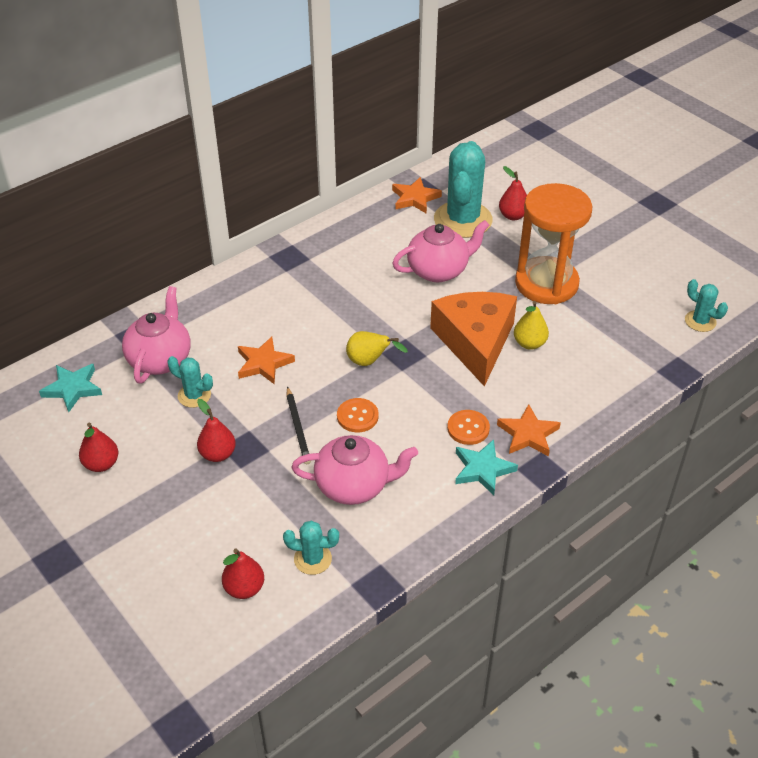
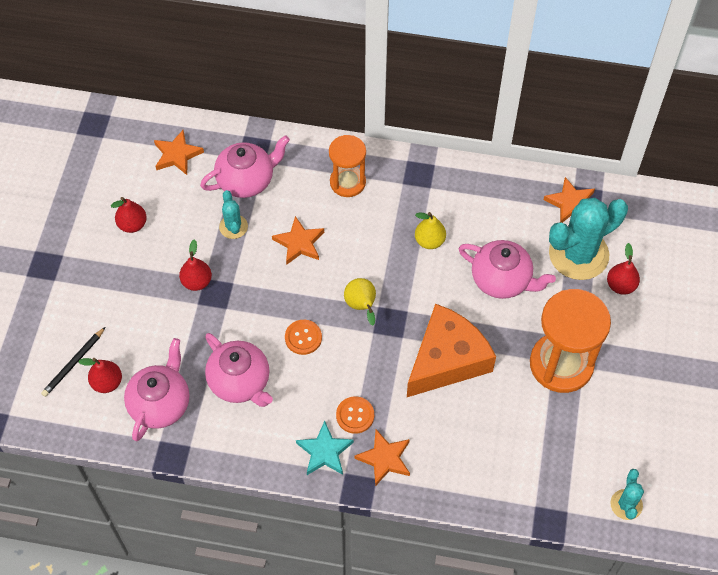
camera: 50 degrees right, 15 degrees up
(73, 388) = (177, 155): turquoise star -> orange star
(244, 300) = (347, 182): none -> orange hourglass
(298, 427) = (261, 309): black pencil -> black pencil (74, 363)
(312, 559) = (160, 403): turquoise cactus -> pink teapot
(529, 343) = (480, 397): yellow pear -> yellow pear (429, 241)

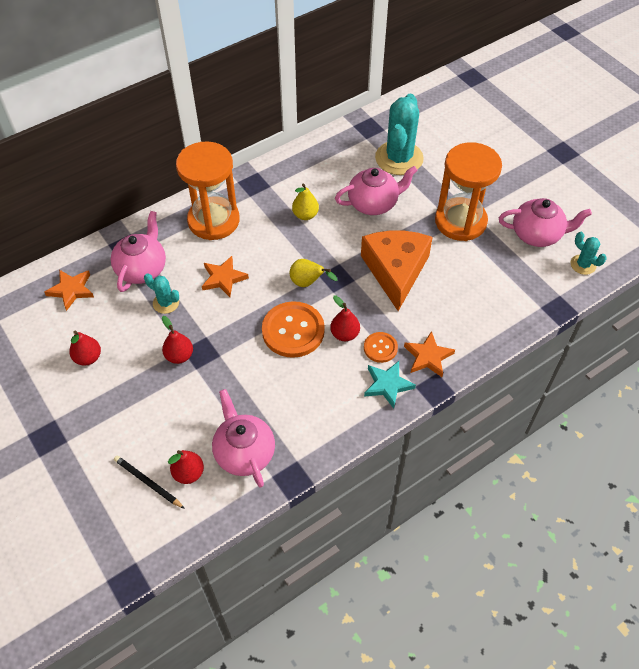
camera: 45 degrees left, 5 degrees down
(74, 363) = (148, 483): black pencil -> black pencil turned 135 degrees clockwise
(240, 382) = (283, 391): pink teapot -> pink teapot (537, 235)
(303, 338) = (293, 331): orange button -> orange button, size x1.87
(347, 182) = (213, 220): orange hourglass -> orange hourglass, size x1.64
(570, 203) = (362, 136): orange star -> none
(620, 285) = (440, 157): red pear -> red pear (344, 334)

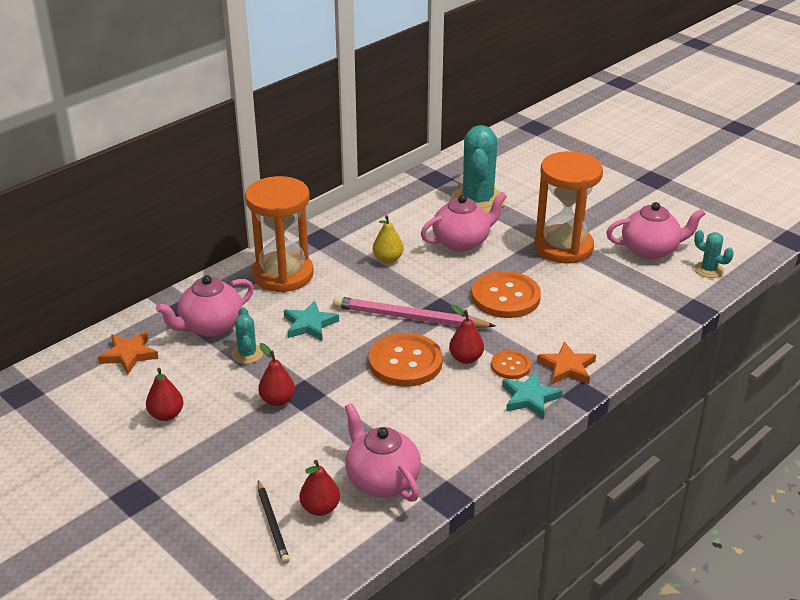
camera: 10 degrees left, 20 degrees down
(142, 269) = (210, 326): pink teapot -> pink teapot turned 135 degrees counterclockwise
(148, 483) = (273, 524): black pencil -> black pencil turned 135 degrees counterclockwise
(166, 303) = (247, 354): turquoise cactus -> turquoise cactus turned 60 degrees clockwise
(223, 278) = (309, 324): orange star -> turquoise star
(308, 283) = (409, 318): yellow pear -> pink pencil
(395, 271) = (505, 297): orange cheese -> orange button

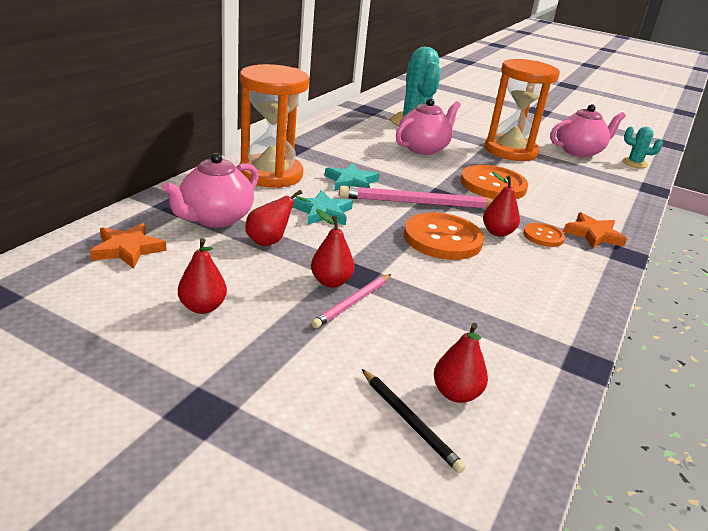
camera: 20 degrees left, 5 degrees down
(247, 354) = (271, 241): turquoise cactus -> red pear
(285, 422) = (353, 303): none -> pink pencil
(381, 480) = (503, 353): pink teapot -> none
(388, 259) = (366, 161): yellow pear -> none
(529, 398) = (584, 261): turquoise star -> turquoise star (351, 182)

